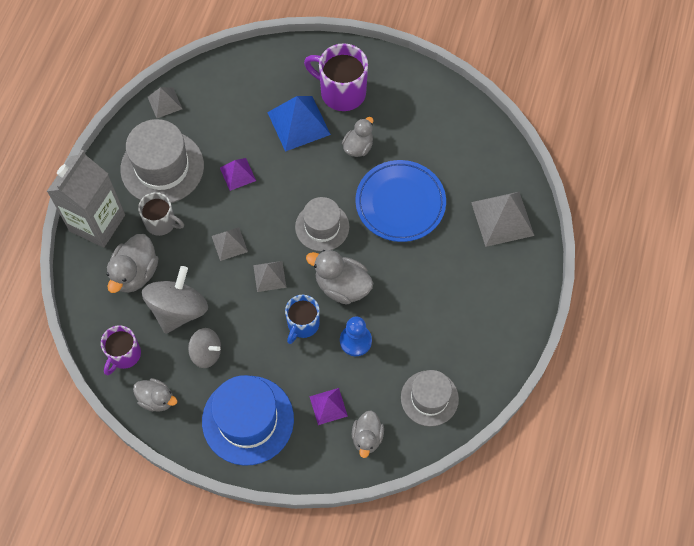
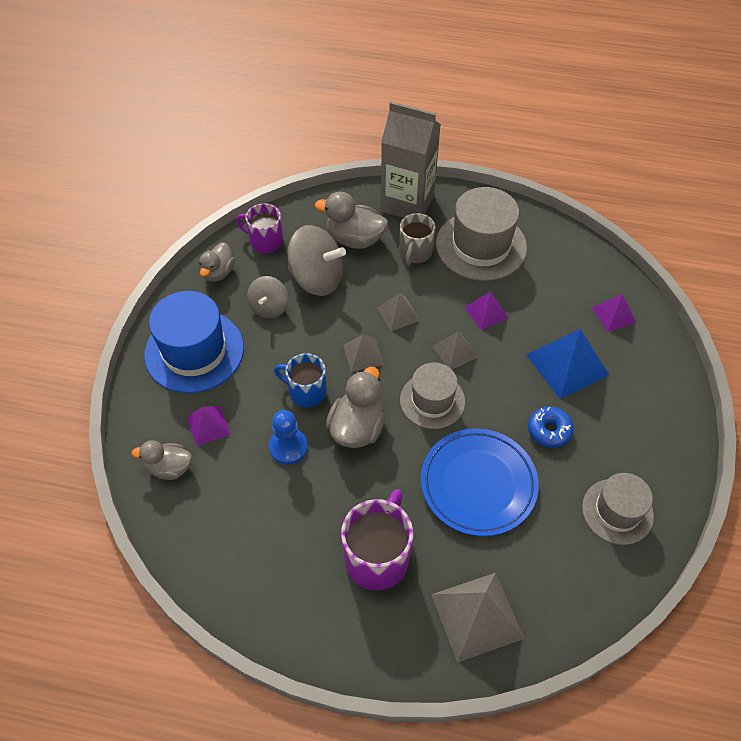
camera: 85 degrees right, 10 degrees down
(164, 103) = (561, 238): grey pyramid -> grey pyramid (455, 351)
(254, 80) = (613, 315): none -> purple pyramid
(341, 92) = (623, 406): purple mug -> purple mug (378, 557)
(358, 147) = (549, 430): grey duck -> blue donut
(429, 398) = (216, 534): grey hat -> grey hat (617, 511)

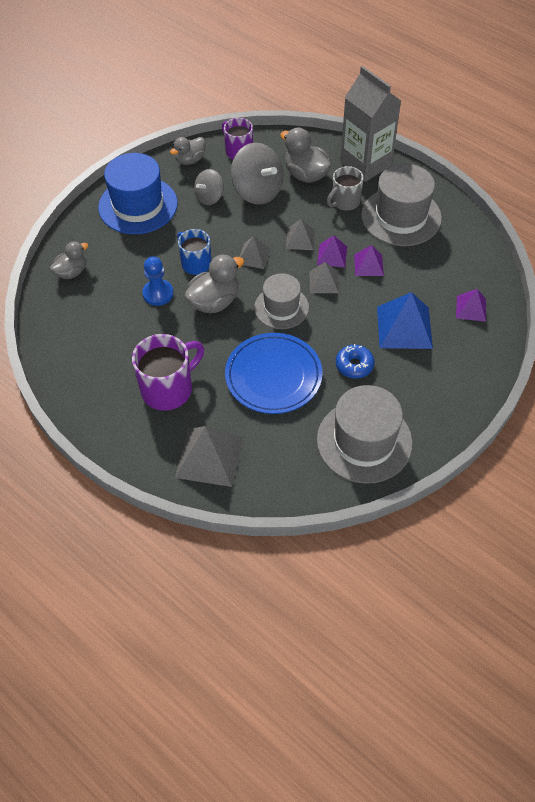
camera: 30 degrees right, 0 degrees up
(170, 468) = (72, 272): grey duck -> grey duck turned 105 degrees clockwise
(208, 425) = (114, 257): purple pyramid -> purple pyramid (332, 255)
(617, 511) = (364, 441): grey hat -> grey hat, size x1.57

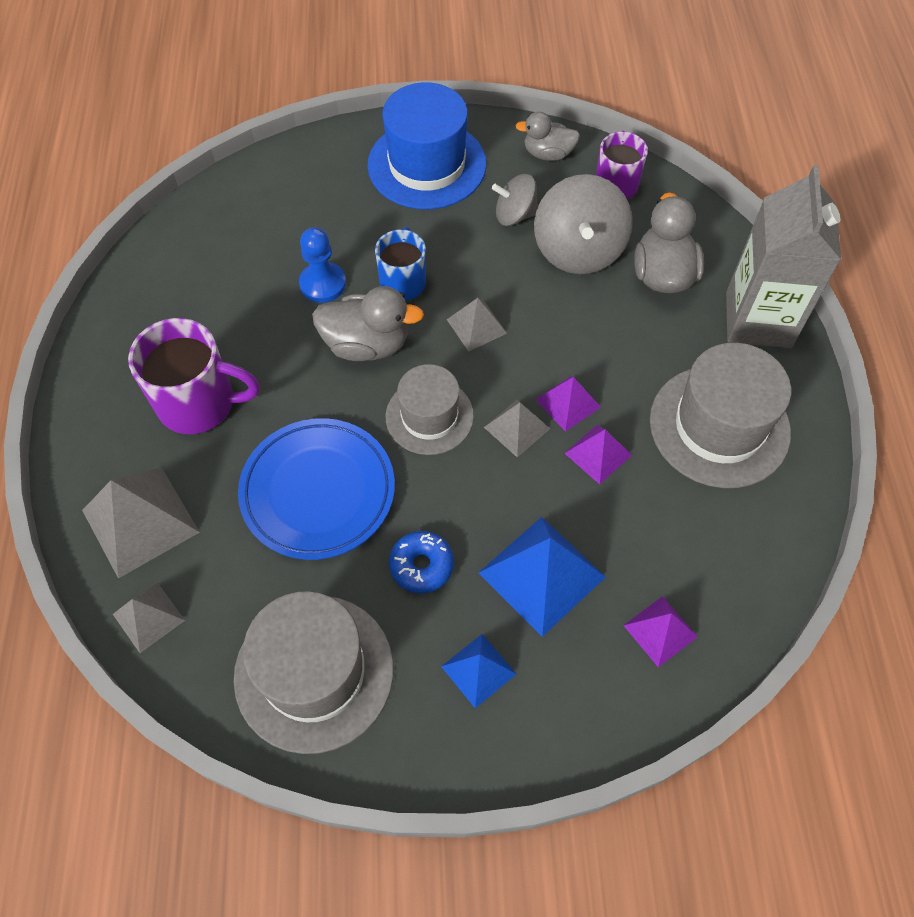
camera: 45 degrees right, 5 degrees up
(72, 272) = (271, 188): grey duck -> none
(300, 239) = (555, 350): grey pyramid -> grey pyramid (148, 617)
(344, 202) = (669, 347): grey mug -> none
(425, 381) = (478, 670): none -> blue pyramid

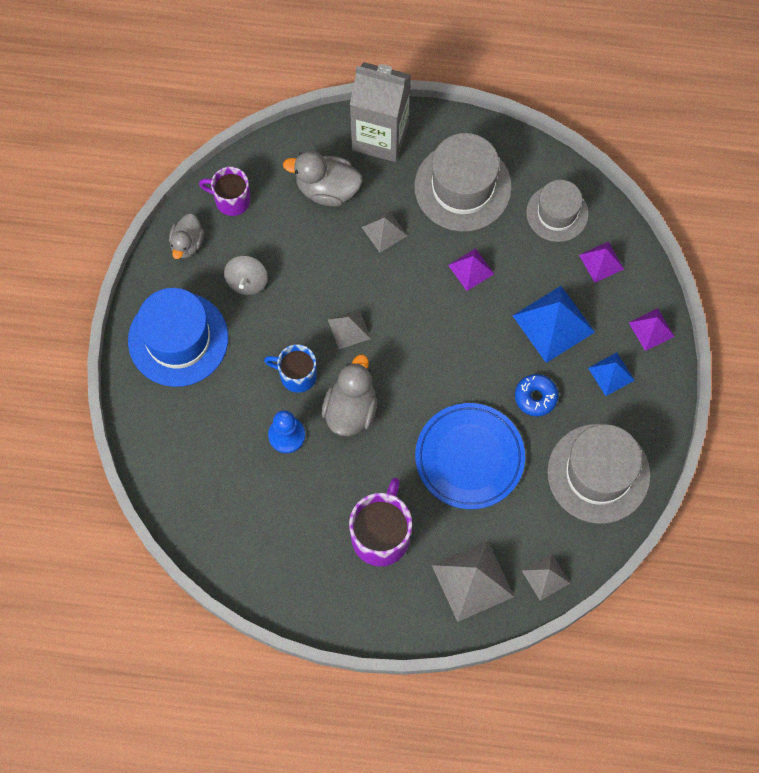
camera: 80 degrees left, 10 degrees up
(429, 416) = (421, 374): grey hat -> grey hat (557, 213)
(517, 427) = (441, 317): grey pyramid -> grey pyramid (384, 231)
(568, 403) = (427, 280): purple pyramid -> purple pyramid (651, 329)
(578, 250) = (292, 242): grey spinning top -> none

